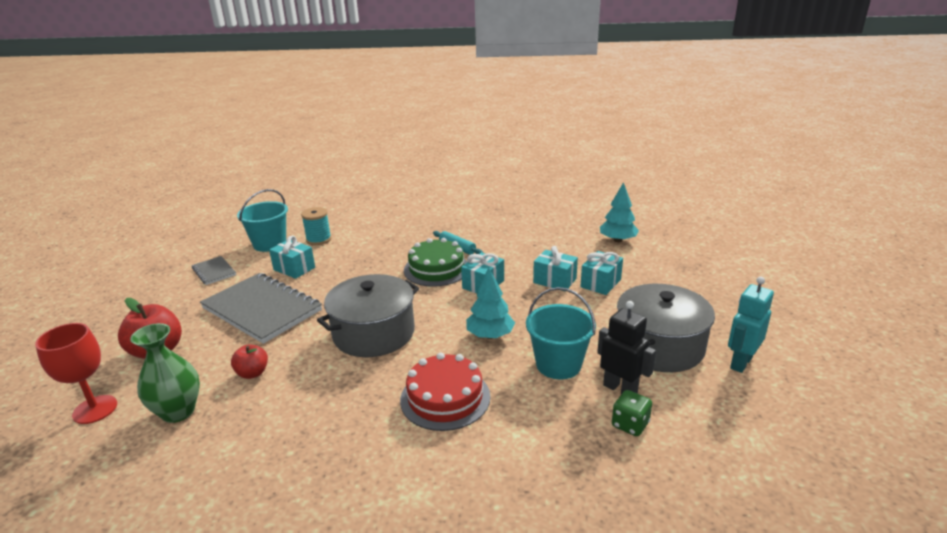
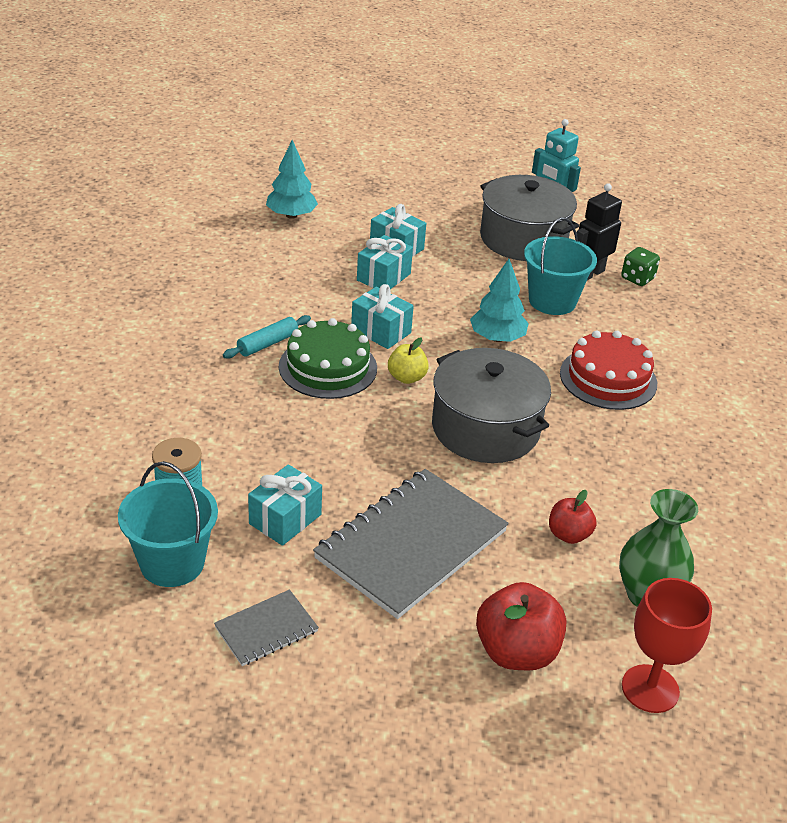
camera: 90 degrees left, 10 degrees up
(430, 298) = (407, 377): none -> yellow apple

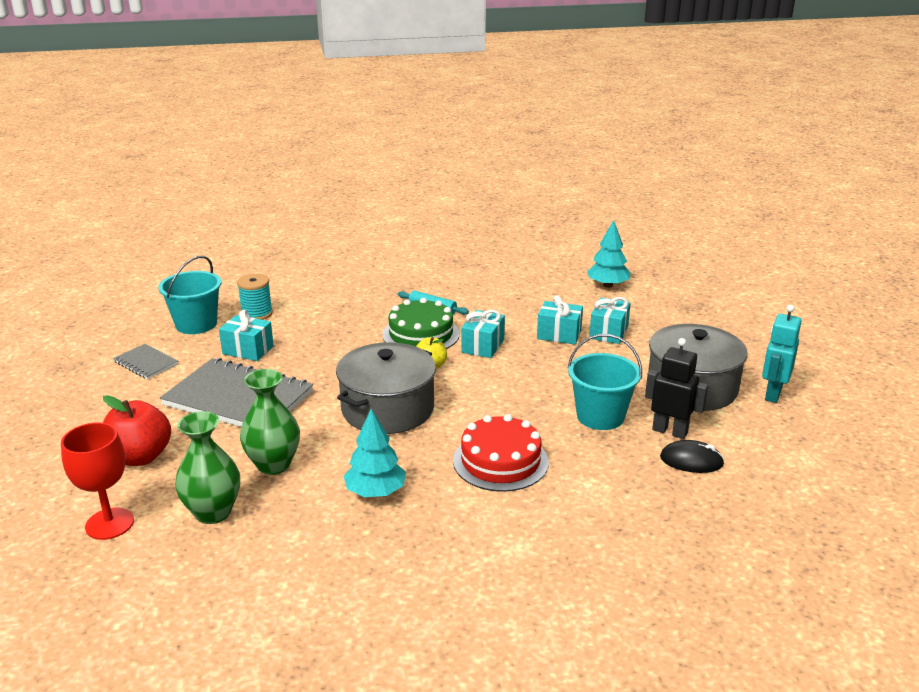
camera: 75 degrees right, 10 degrees down
(497, 338) = (517, 396): turquoise tree -> turquoise tree (375, 492)
(568, 535) = (273, 465): red apple -> green vase
(637, 278) = (691, 461): green dice -> black mouse

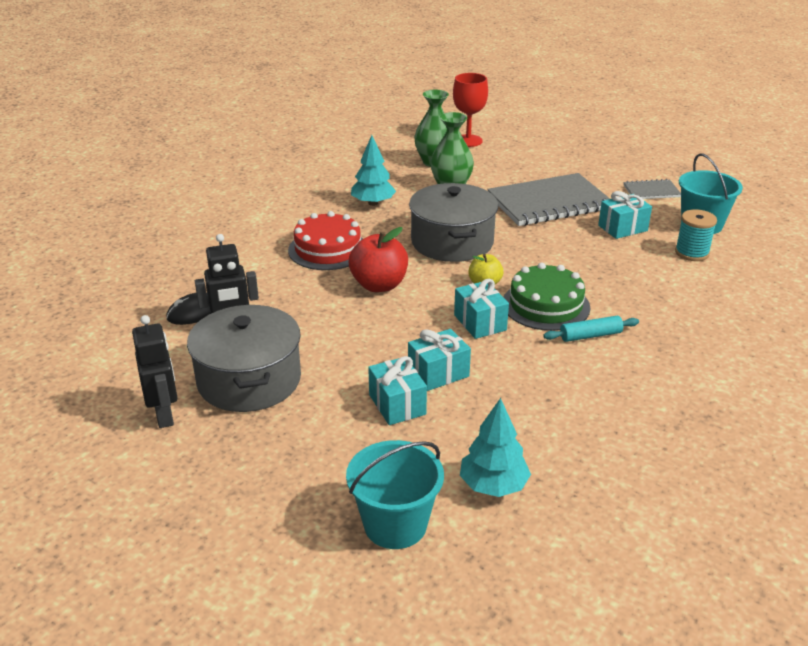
camera: 135 degrees right, 5 degrees up
(140, 457) = (522, 161): red apple -> red apple (379, 285)
(600, 416) = (299, 312): turquoise bucket -> turquoise bucket (395, 524)
(772, 394) = (165, 415): turquoise robot -> black robot

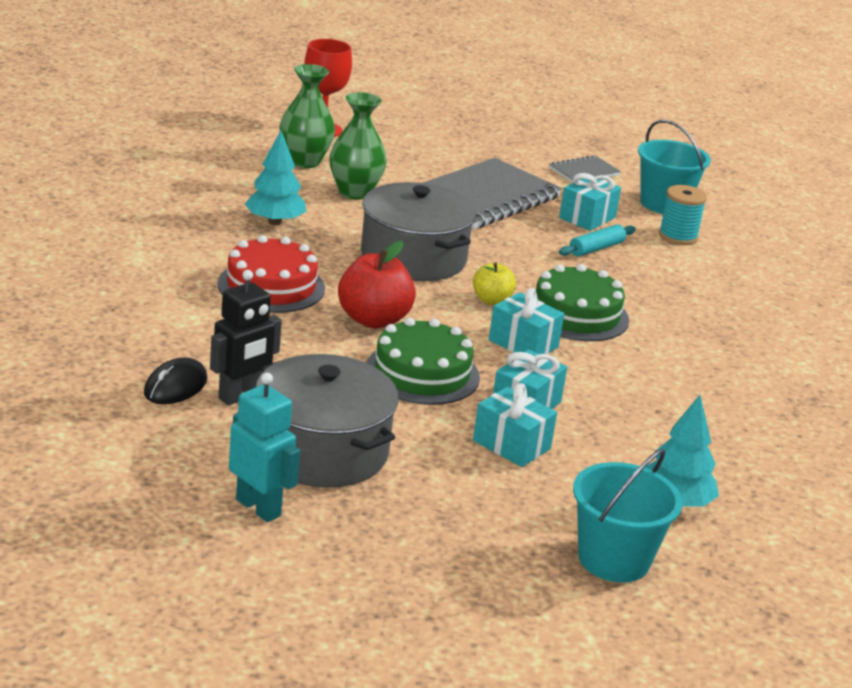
camera: 30 degrees left, 5 degrees down
(165, 415) = (259, 507): black robot -> turquoise robot
(378, 333) = (422, 373): none -> green cake
(590, 335) = (647, 339): turquoise rolling pin -> turquoise rolling pin (596, 248)

